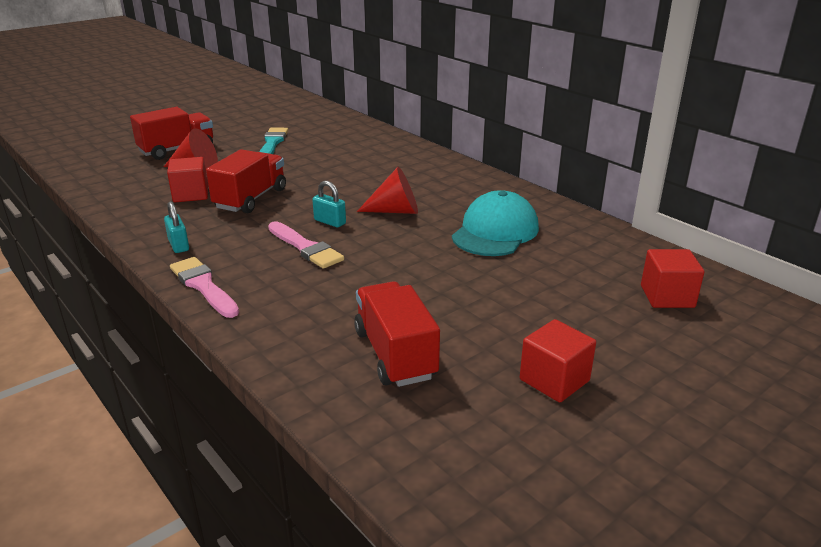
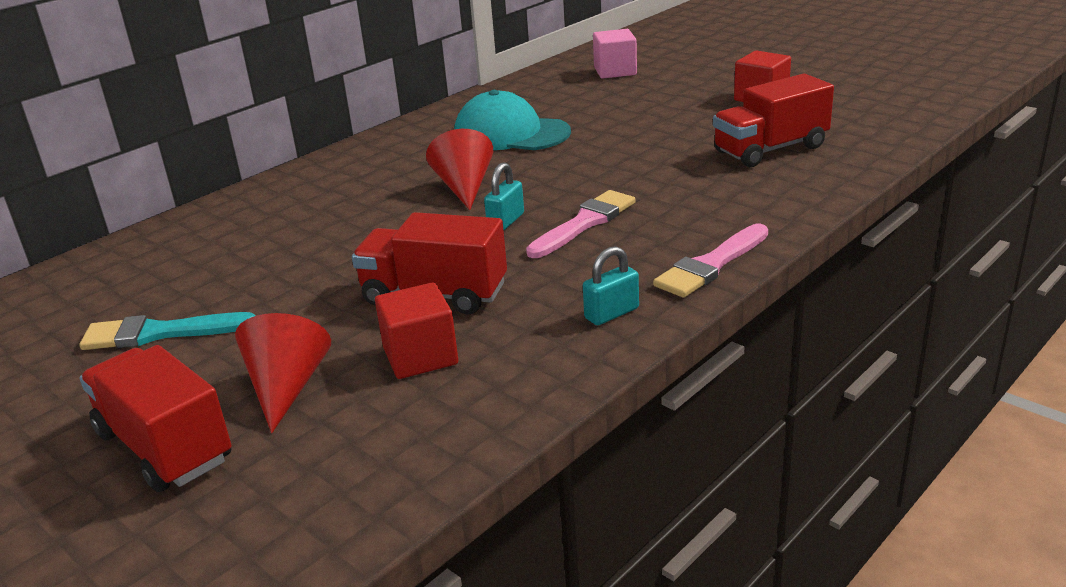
camera: 95 degrees left, 0 degrees up
(667, 296) = (615, 71): red cube -> pink cube

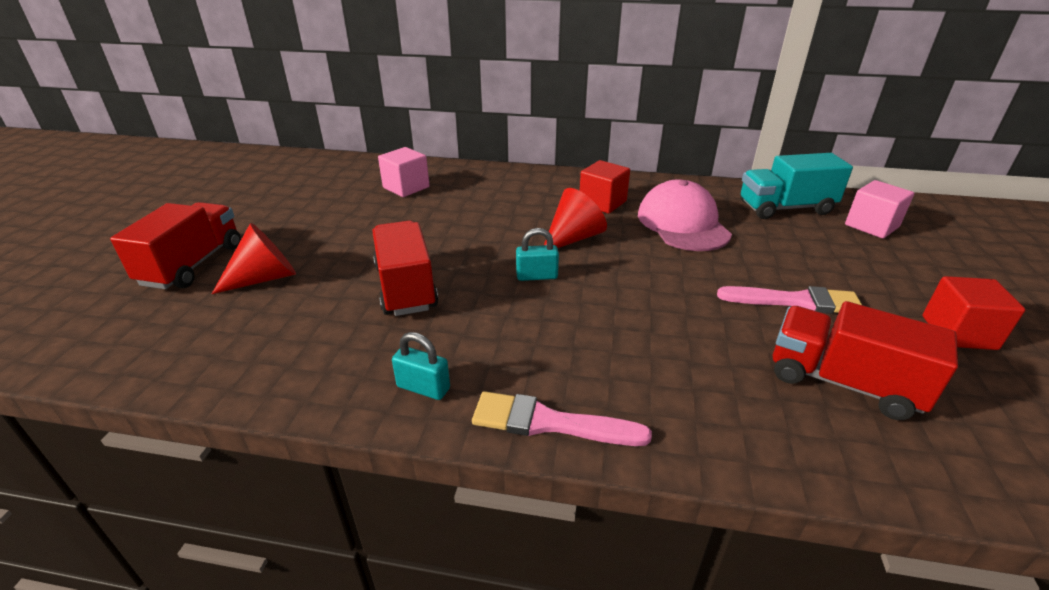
camera: 55 degrees right, 5 degrees up
(160, 333) = (312, 213): turquoise brush -> none
(198, 255) = (406, 187): none -> pink cube
(420, 356) = (319, 314): red cube -> red cube (602, 203)
(511, 134) = (682, 223): turquoise cap -> pink cap
(547, 88) = (785, 208): none -> turquoise truck
(584, 223) = (567, 315): pink brush -> pink brush (796, 301)

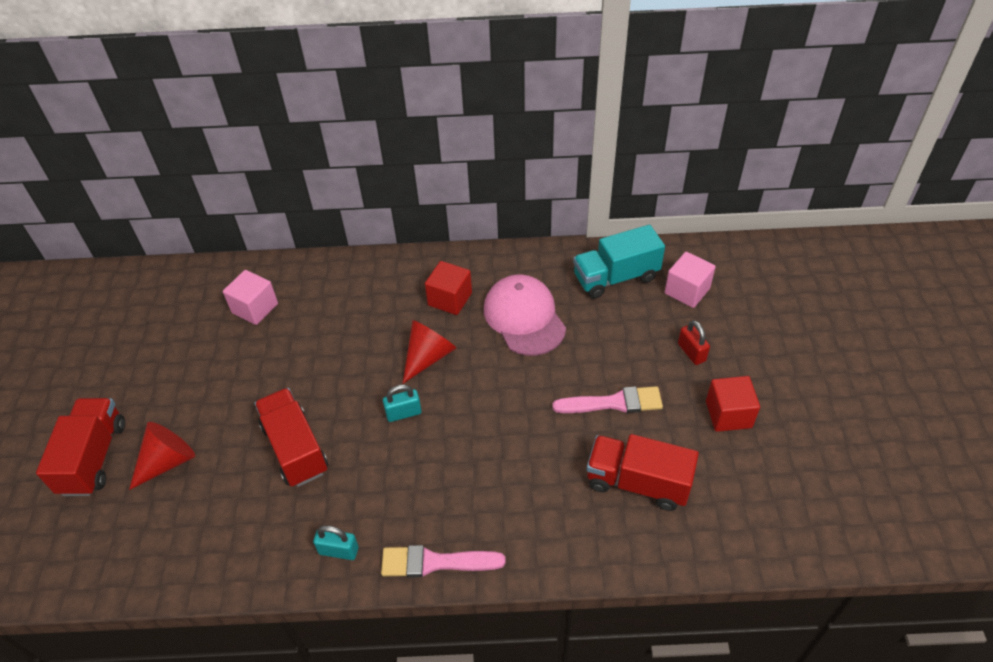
camera: 10 degrees left, 15 degrees up
(890, 272) = (691, 352): none -> red padlock

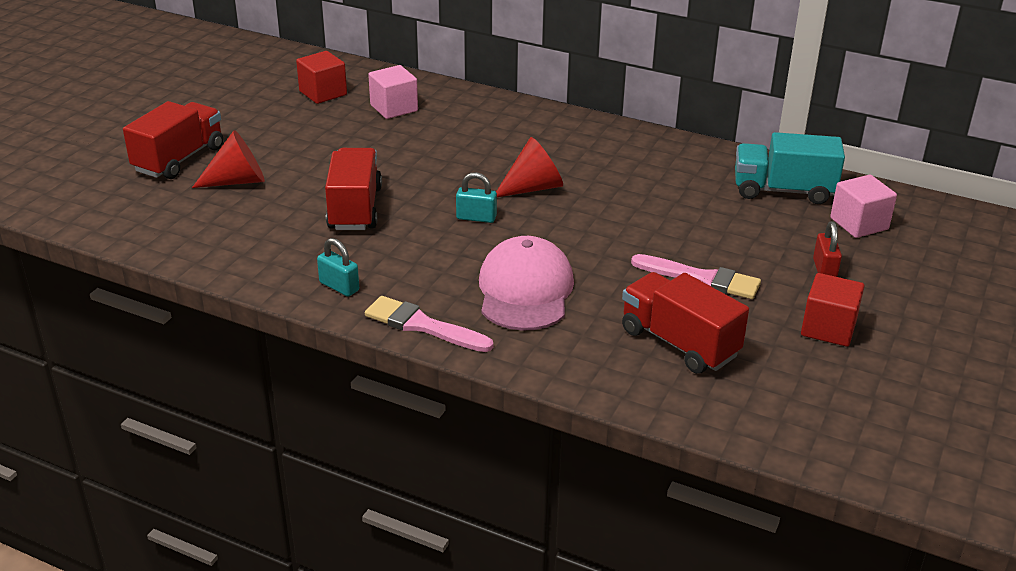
camera: 25 degrees right, 15 degrees down
(450, 299) = (588, 155): red cube -> red cube (323, 93)
(524, 317) = (656, 190): pink cap -> pink cap (525, 290)

